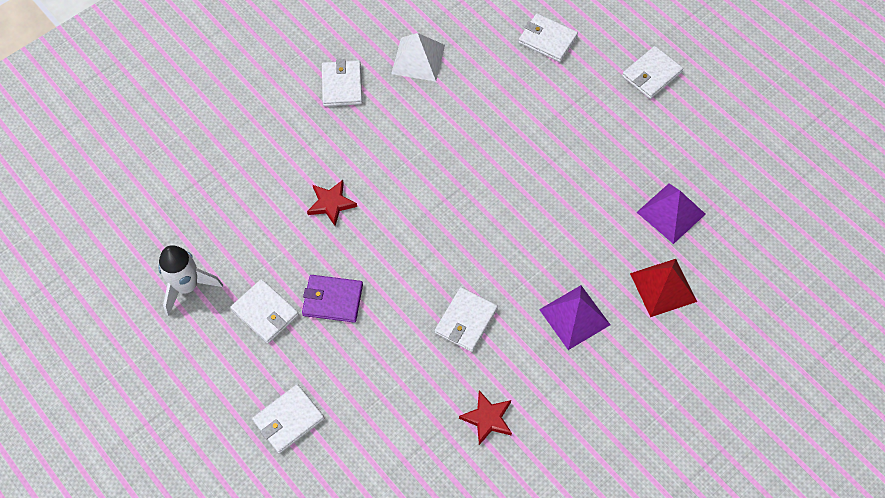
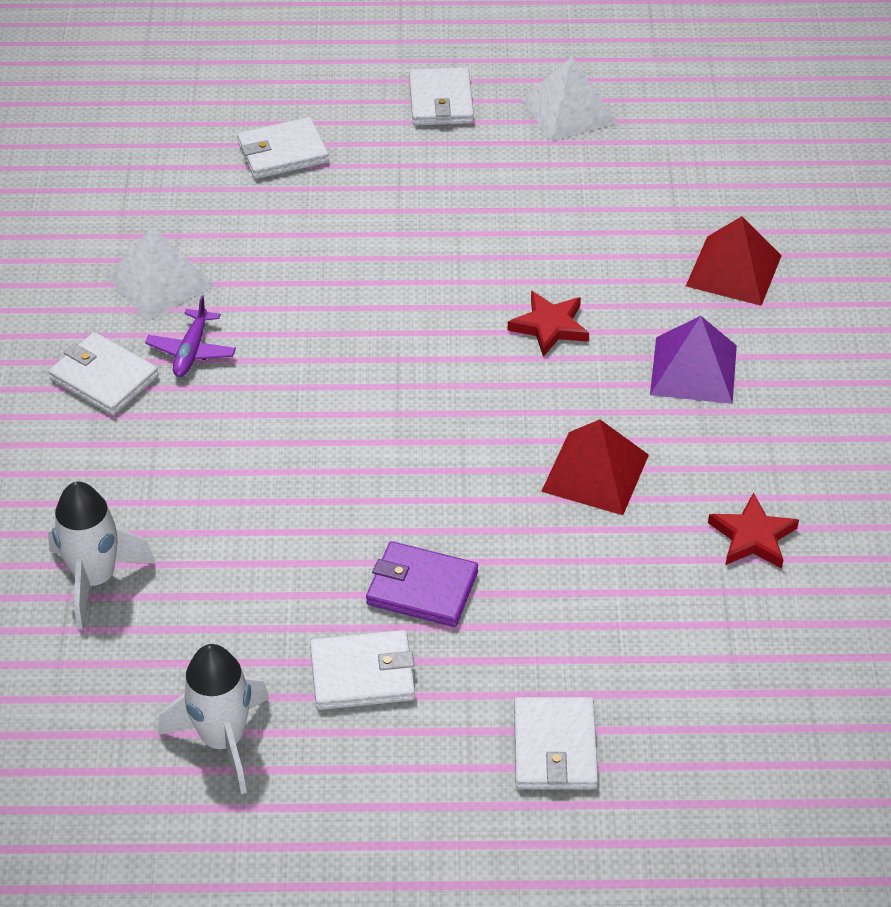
camera: 50 degrees left, 15 degrees down
(230, 173) = (95, 579): none -> white rocket
(331, 204) = (273, 500): red star -> red star (550, 326)
(332, 300) = (422, 588): purple wallet -> purple wallet turned 60 degrees clockwise
(388, 104) = (191, 351): none -> purple plane
(466, 321) = (595, 472): white wallet -> red pyramid
(671, 213) = (643, 202): purple pyramid -> none
(704, 132) = (568, 110): none -> white pyramid

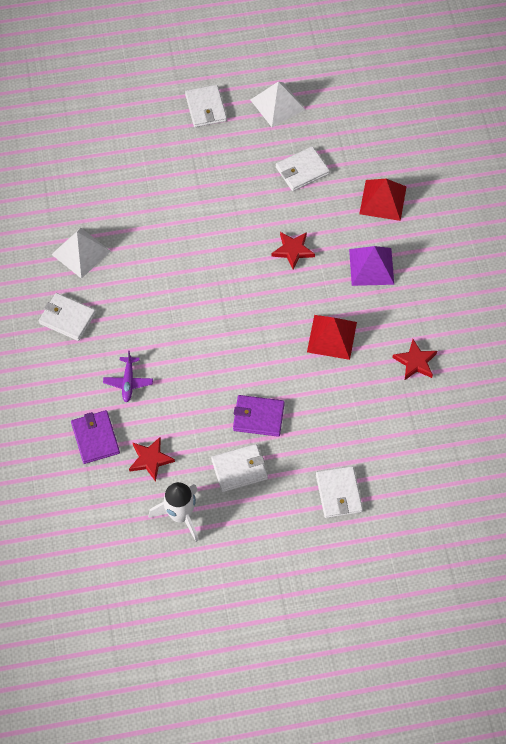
camera: 10 degrees left, 15 degrees up
(95, 579) = (95, 438): white rocket -> purple wallet
(191, 351) = (109, 294): purple plane -> purple plane (128, 382)
(191, 632) = (150, 459): none -> red star
(282, 152) = (126, 156): white wallet -> white wallet (302, 170)

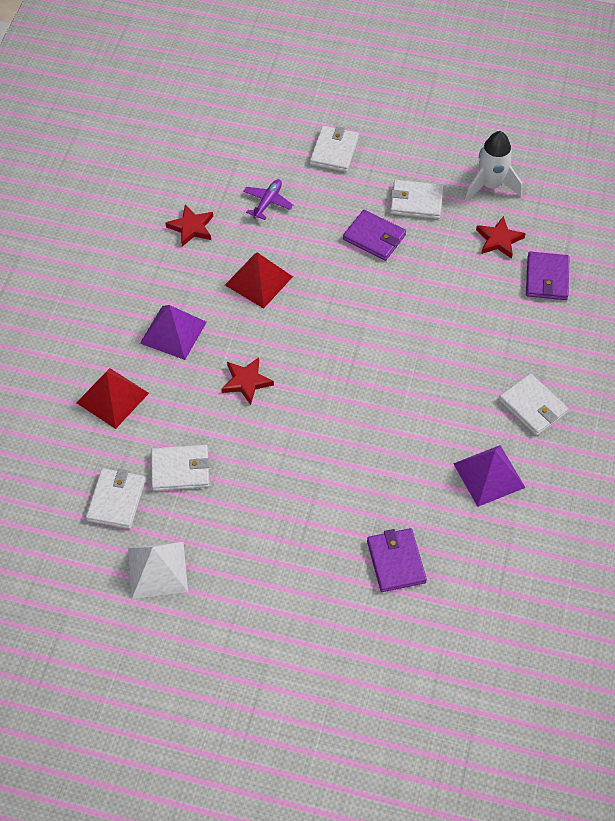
camera: 155 degrees left, 5 degrees down
(81, 252) = (489, 475): white pyramid -> purple pyramid
(122, 169) = (396, 561): none -> purple wallet
(128, 382) = (491, 317): purple plane -> purple plane (268, 202)
(206, 108) = (249, 603): white wallet -> white wallet (116, 500)

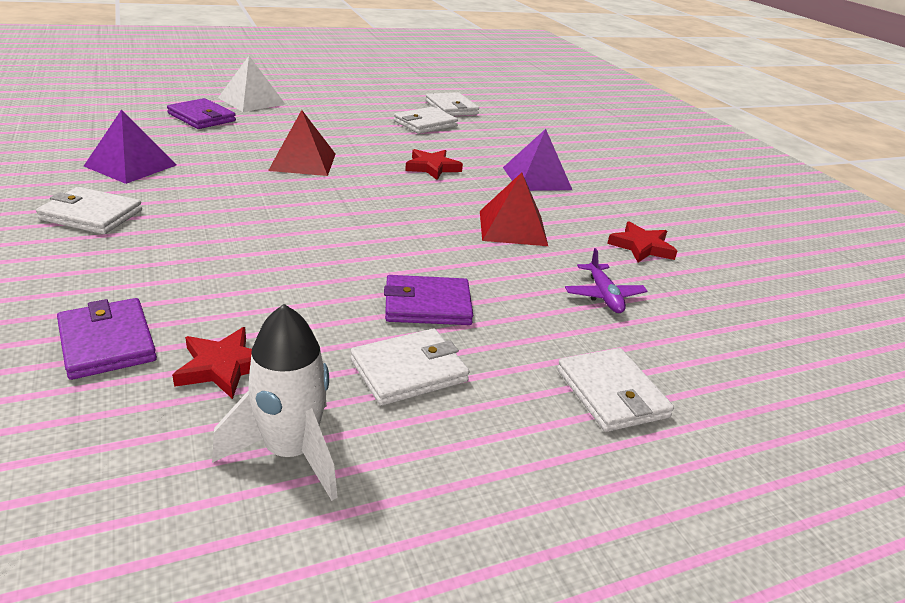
camera: 140 degrees right, 25 degrees down
(112, 398) = (525, 140): red pyramid -> red pyramid (303, 162)
(158, 569) = (385, 93): white pyramid -> white pyramid (251, 101)

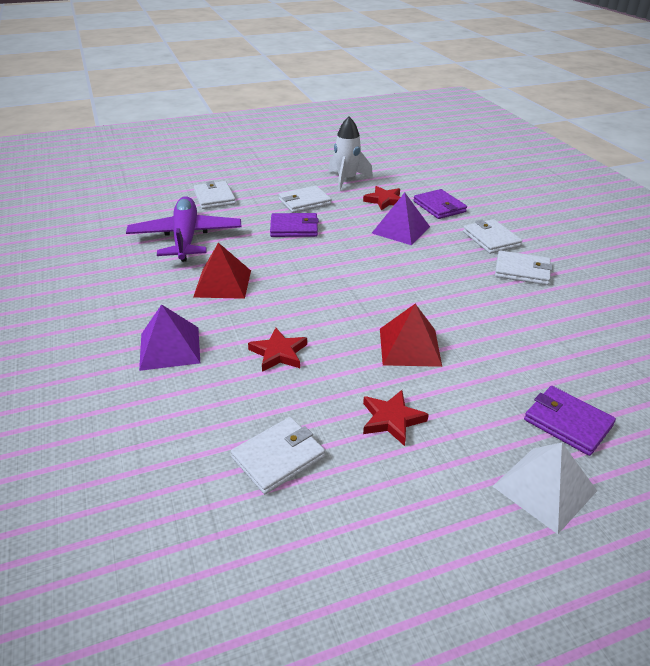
camera: 175 degrees left, 5 degrees up
(131, 165) = (551, 323): purple pyramid -> purple pyramid (401, 230)
(451, 108) = (227, 530): white wallet -> white wallet (491, 239)
(604, 295) = (186, 238): purple plane -> purple plane, size x2.21
(641, 247) = (127, 274): red star -> red star (391, 419)

